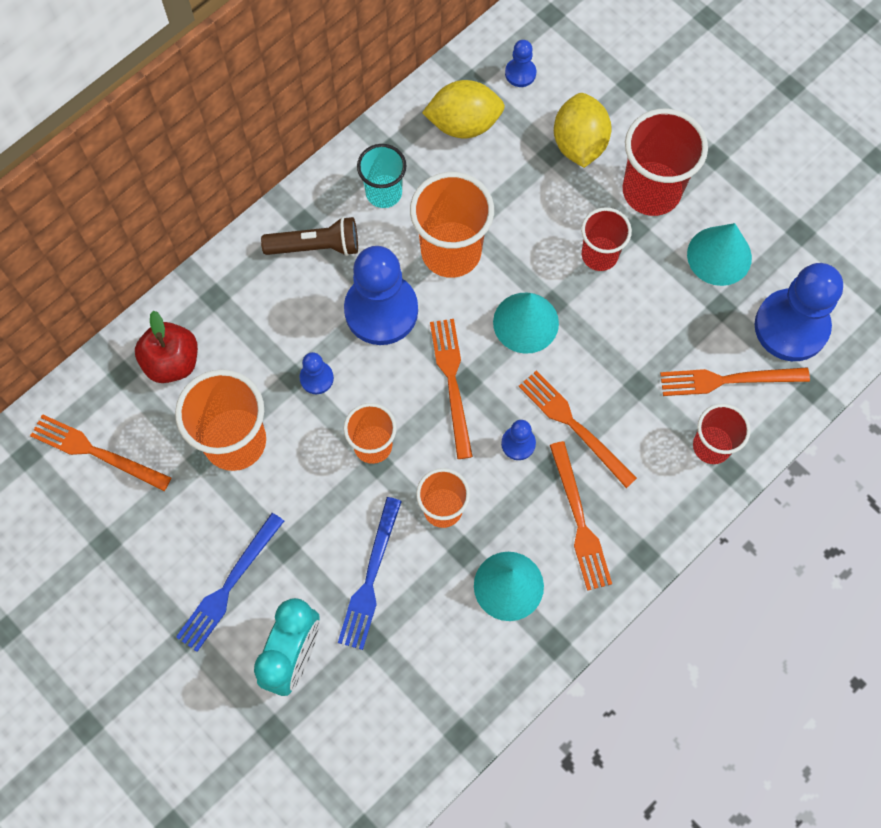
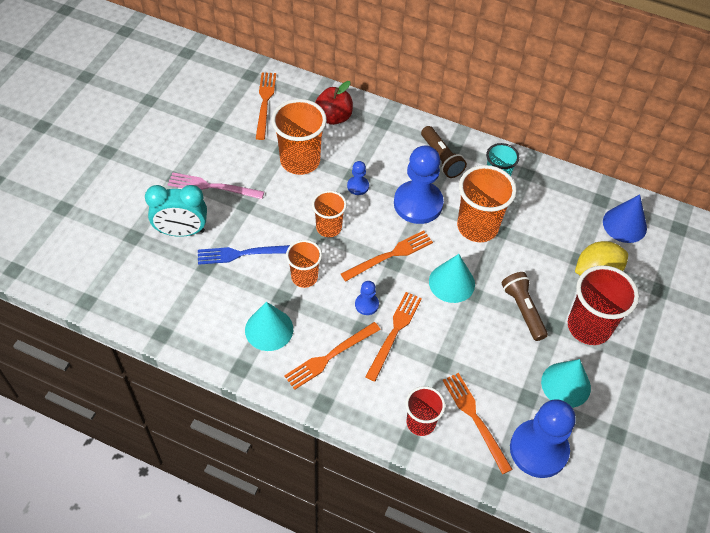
camera: 65 degrees right, 15 degrees down
(229, 585) = (212, 187): blue fork -> pink fork
(464, 124) = (568, 205): yellow lemon -> none
(520, 73) = (624, 224): blue pawn -> blue cone
(599, 255) = (523, 310): red cup -> brown flashlight

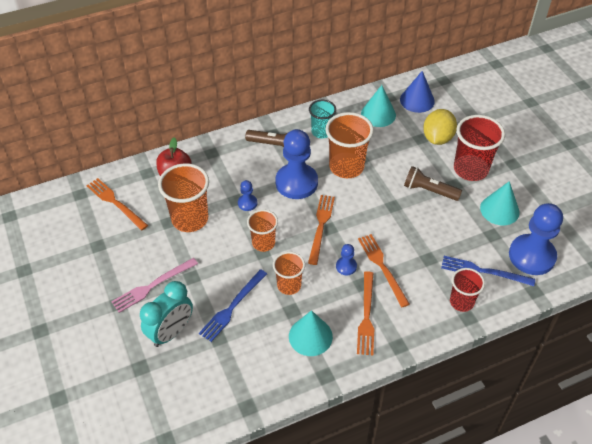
camera: 45 degrees left, 5 degrees down
(451, 282) = (374, 210): turquoise cone -> turquoise cone (378, 114)
(475, 419) = (483, 271): orange fork -> blue fork

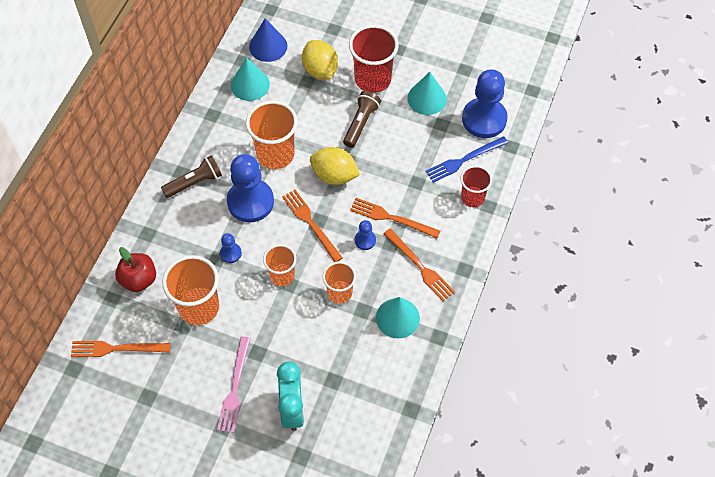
camera: 45 degrees left, 10 degrees up
(232, 307) = (316, 348): blue fork -> none
(321, 132) = (220, 138): turquoise cup -> none
(372, 209) = (334, 175): none -> yellow lemon
(429, 191) = (360, 123): brown flashlight -> brown flashlight turned 135 degrees clockwise

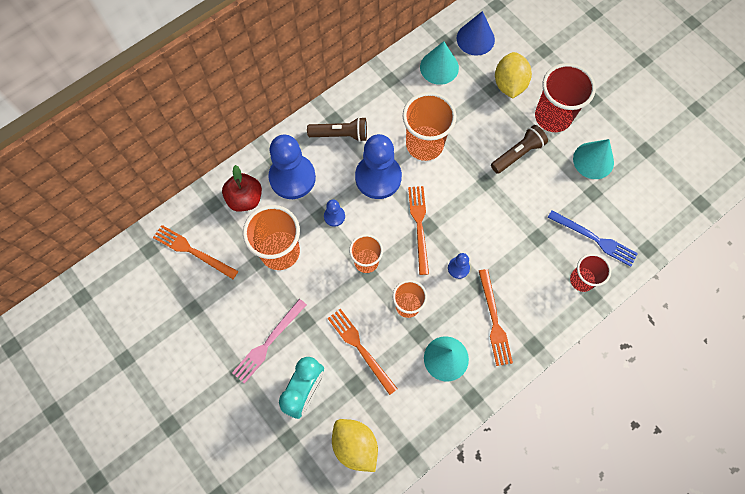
camera: 30 degrees right, 10 degrees up
(334, 175) = (465, 191): yellow lemon -> yellow lemon (355, 445)
(391, 218) = (494, 259): orange fork -> orange fork (360, 348)
(464, 160) = (594, 239): blue fork -> blue fork turned 150 degrees counterclockwise
(484, 119) = (637, 208): blue pawn -> blue pawn (292, 177)

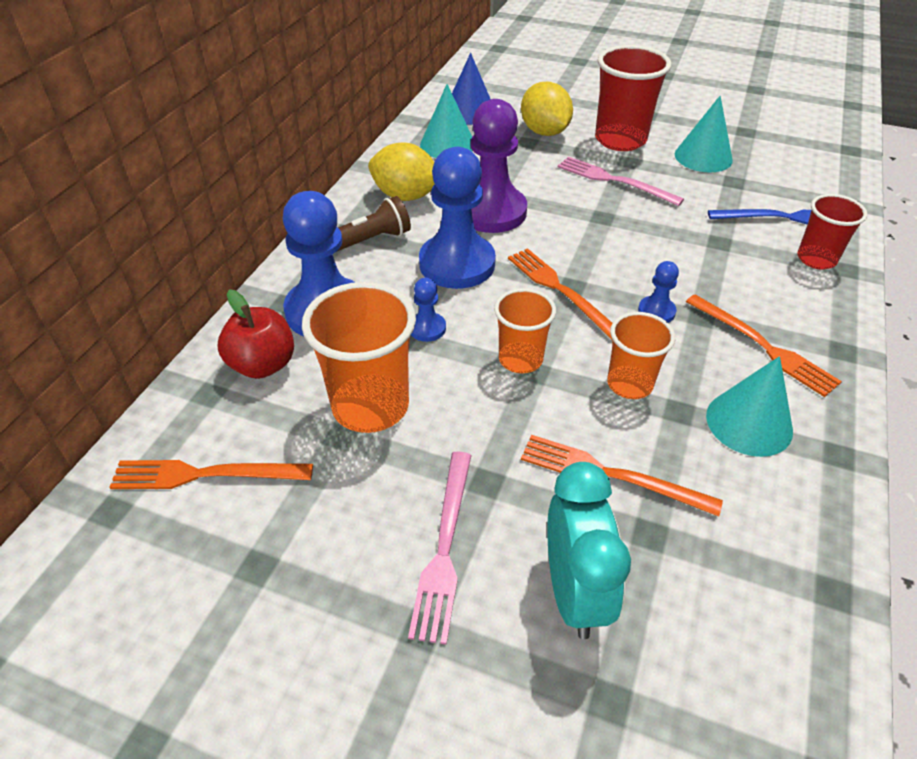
camera: 30 degrees left, 25 degrees down
(355, 445) = (739, 635): yellow lemon -> yellow lemon (405, 196)
(424, 144) = (491, 212): orange cup -> purple pawn
(517, 154) = (614, 181): brown flashlight -> pink fork

